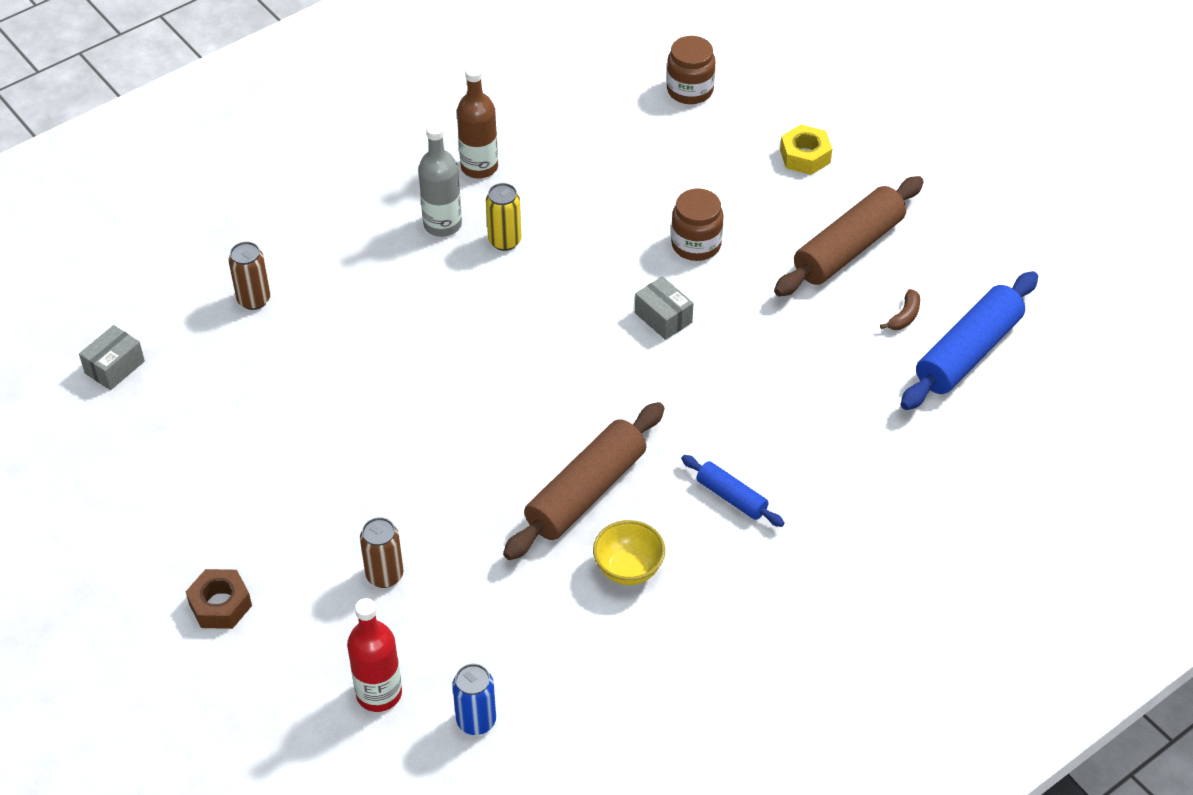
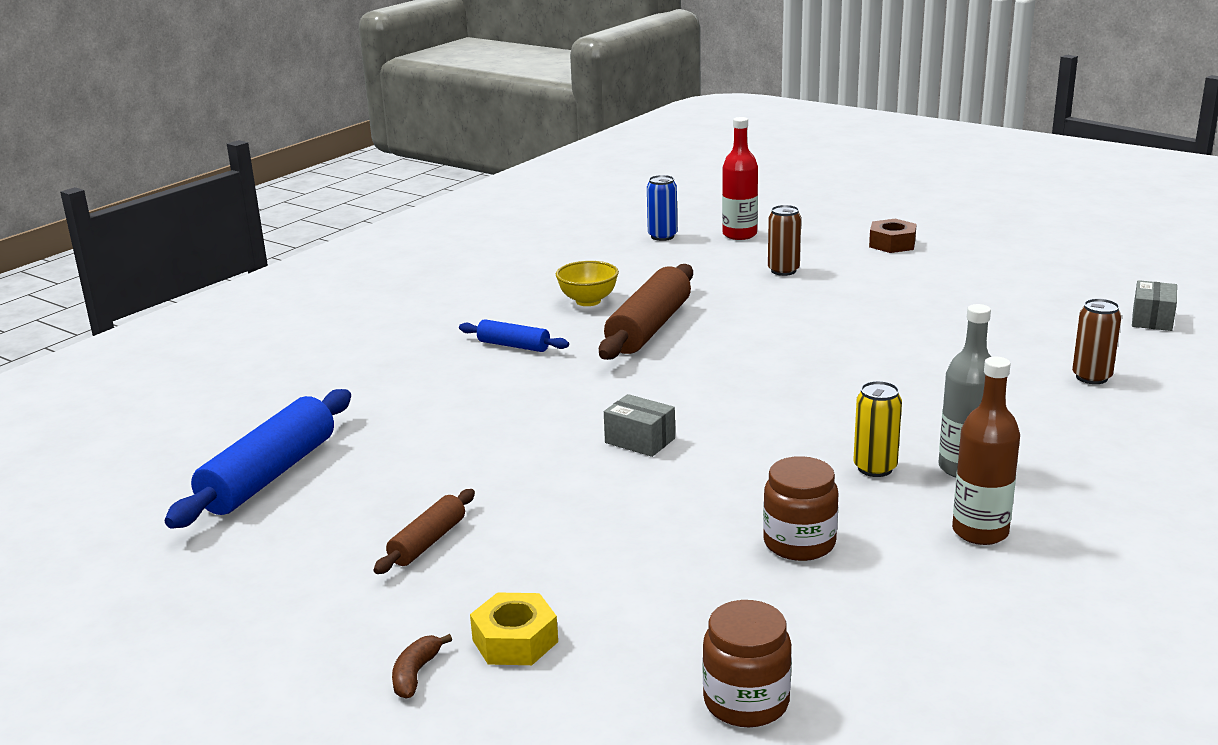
camera: 165 degrees right, 25 degrees down
(696, 244) = (634, 509): brown jar -> brown jar (799, 543)
(848, 249) = (427, 542): brown rolling pin -> brown rolling pin, size x0.53
(904, 316) = (348, 491): brown banana -> brown banana (415, 674)

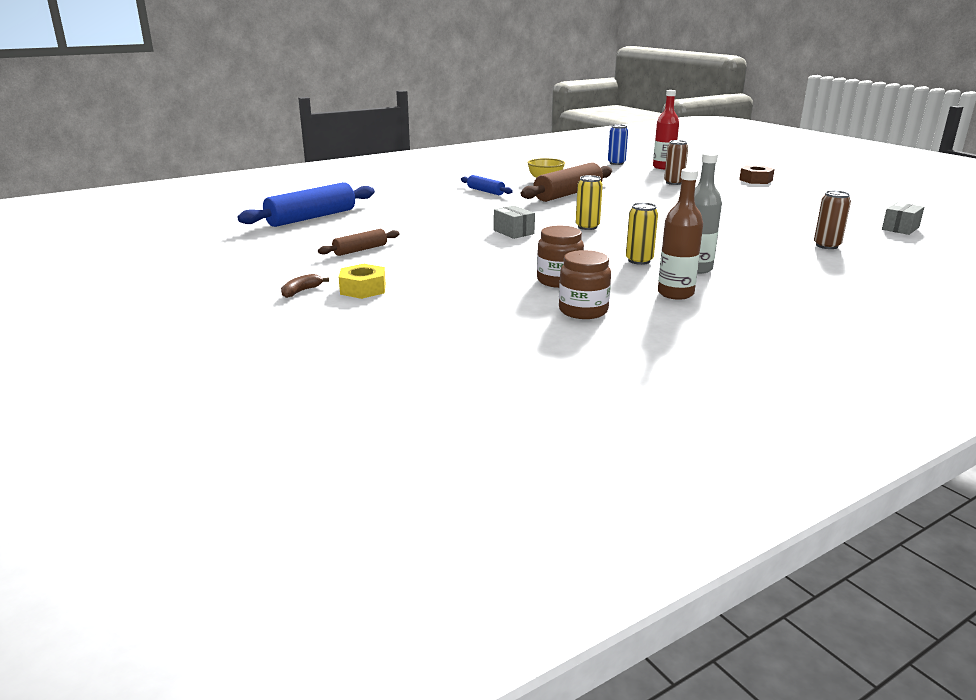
camera: 20 degrees right, 0 degrees up
(740, 404) = (587, 227): none -> yellow can
(746, 702) = (458, 331): brown jar -> brown jar (583, 311)

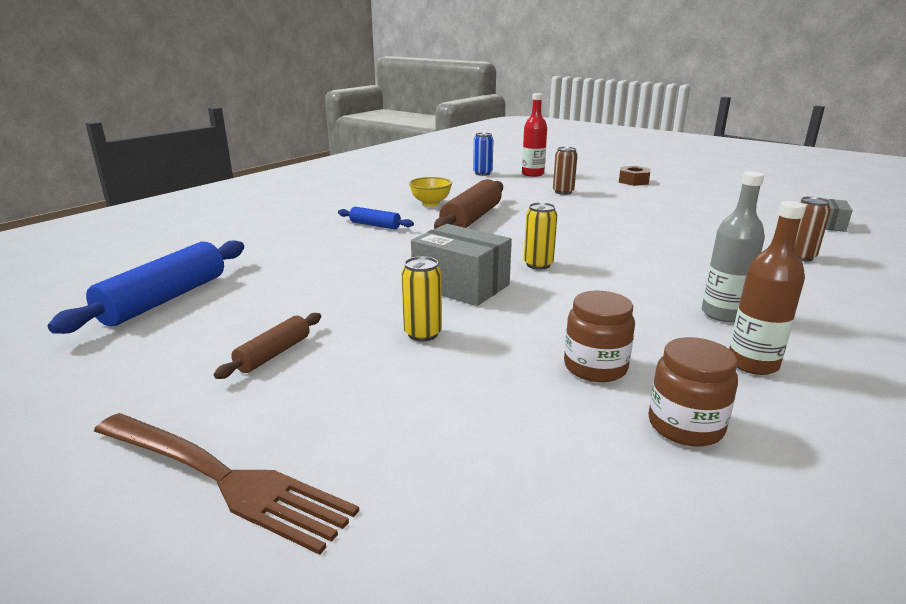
camera: 20 degrees left, 0 degrees up
(301, 291) = (222, 478): brown banana -> brown fork
(363, 289) = (329, 447): yellow nut -> none
(513, 232) = (460, 286): grey box -> grey box, size x1.77
(639, 260) = (649, 311): yellow can -> yellow can (422, 334)

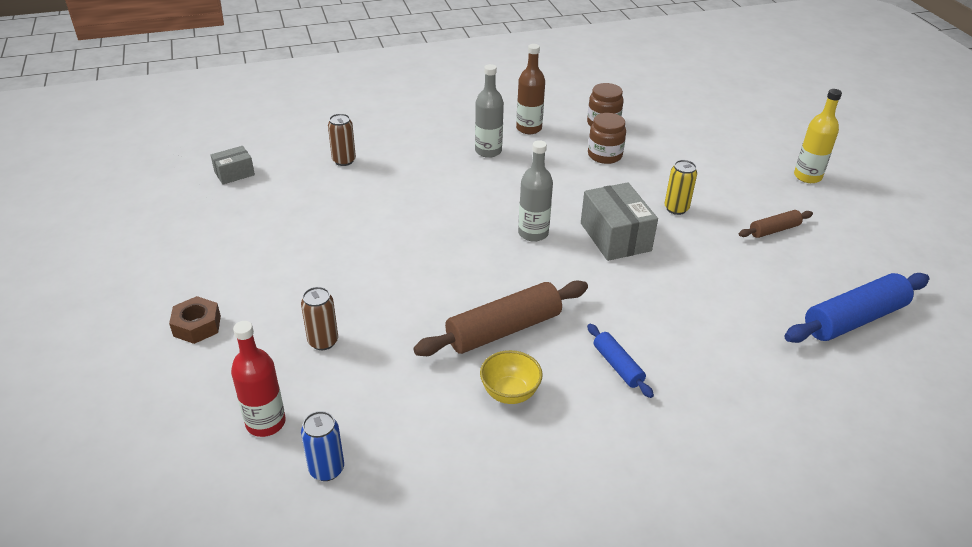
camera: 145 degrees left, 15 degrees up
(222, 478) = (807, 176): brown fork -> yellow bottle
(538, 265) = (533, 233): yellow can -> grey bottle

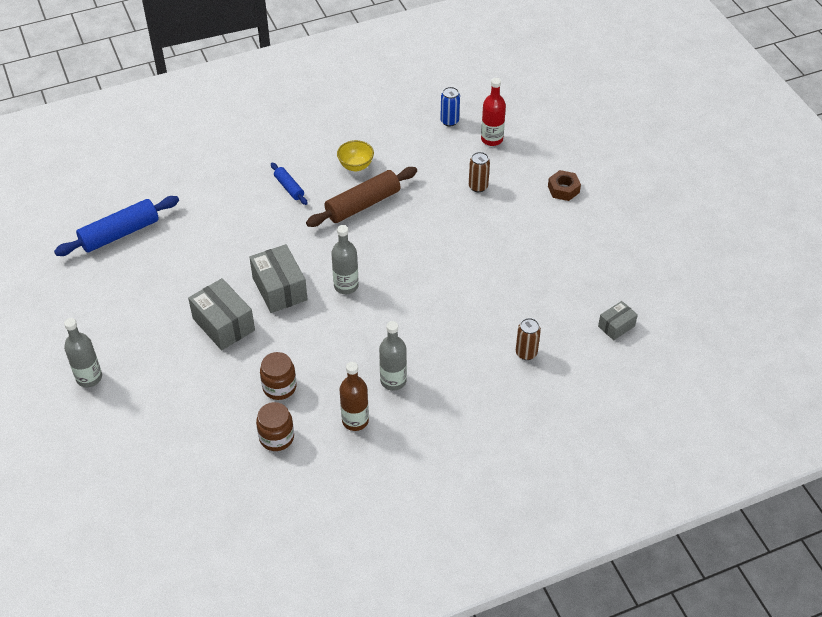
camera: 175 degrees right, 10 degrees up
(676, 208) = (223, 324): yellow can -> grey box
(774, 230) = (146, 309): brown rolling pin -> none
(807, 176) = (89, 378): yellow bottle -> grey bottle

